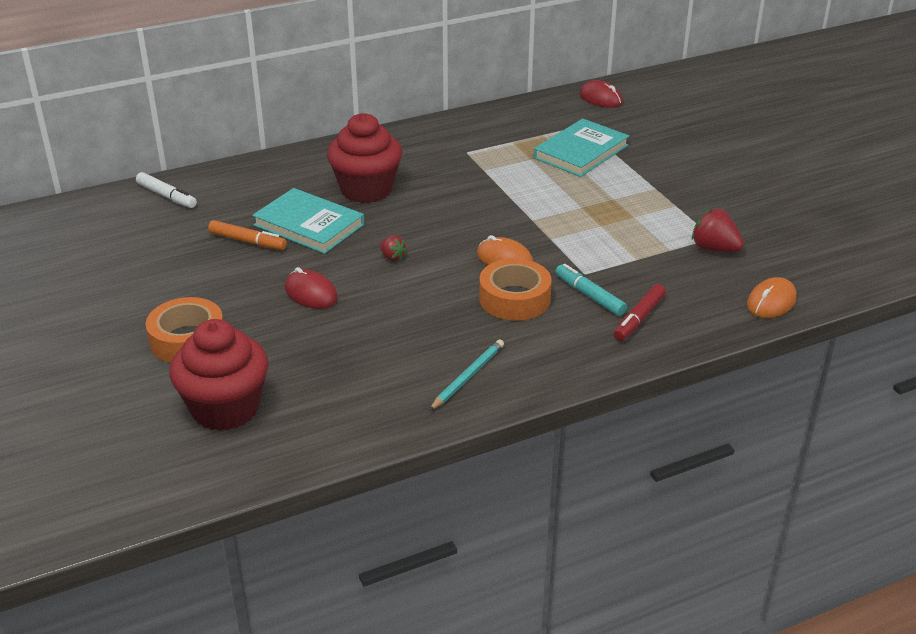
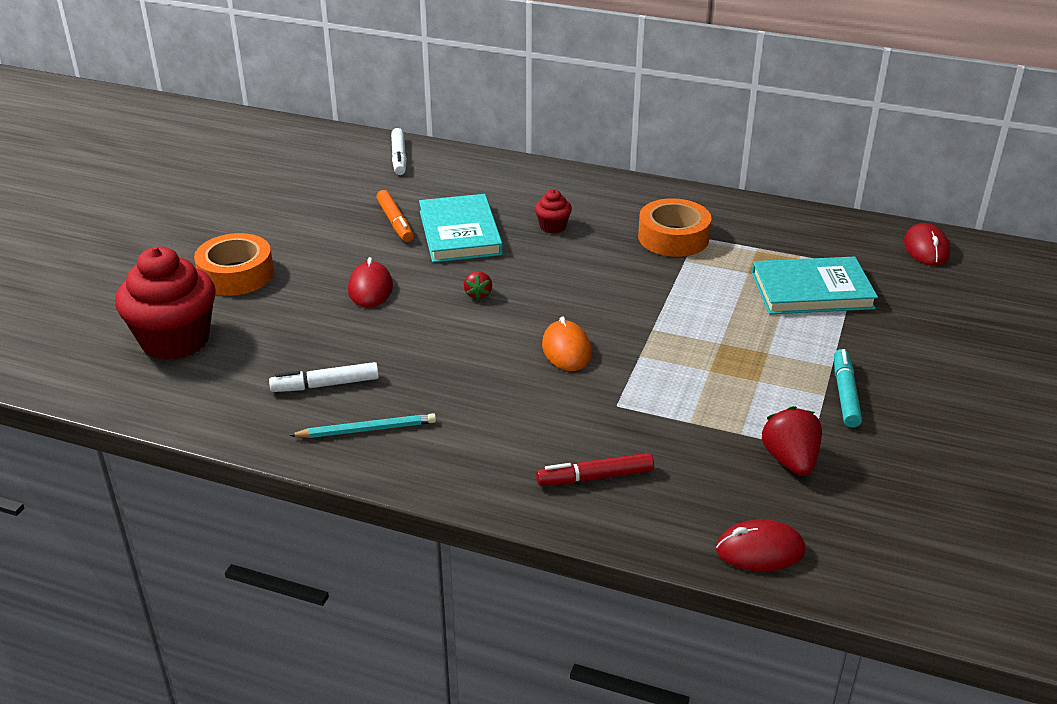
camera: 45 degrees right, 0 degrees up
(366, 189) = (552, 227): red cupcake -> red cupcake, size x0.45
(392, 368) = (325, 385): none -> white marker
(514, 299) = (515, 389): orange tape -> orange tape (673, 237)
(589, 295) = (586, 427): turquoise marker -> turquoise marker (845, 394)
(771, 302) = (760, 550): orange mouse -> red mouse

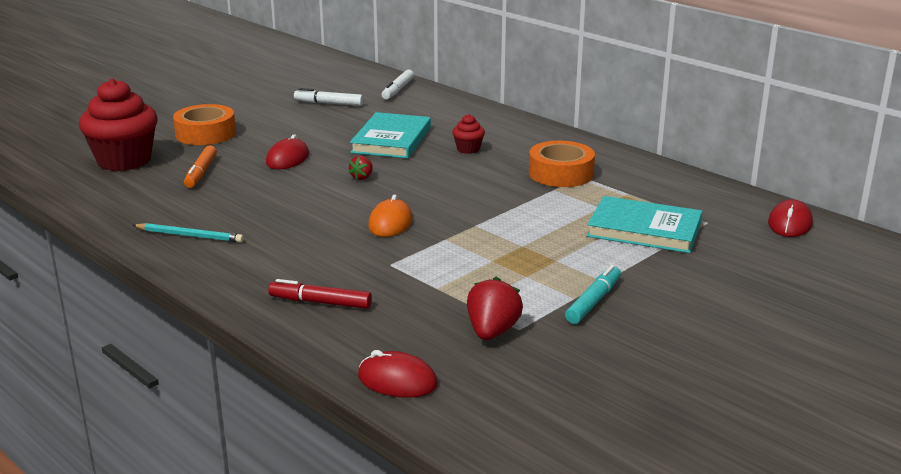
camera: 25 degrees right, 10 degrees down
(325, 385) = (192, 205): white marker -> white marker (329, 103)
(395, 222) = (350, 125): orange marker -> orange marker (201, 173)

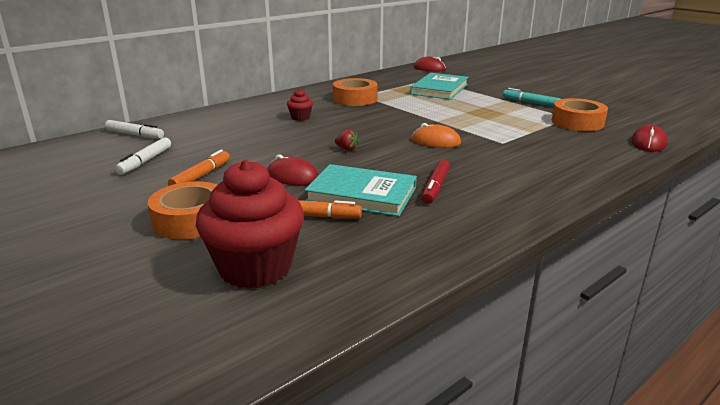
camera: 85 degrees left, 0 degrees up
(190, 235) = (471, 212): turquoise pencil -> none
(293, 126) = (201, 176): none -> orange marker
(320, 302) = (568, 161): red marker -> red marker (435, 187)
(391, 140) = (266, 139): turquoise book -> turquoise book (362, 194)
(492, 332) = (577, 122): red strawberry -> orange tape

